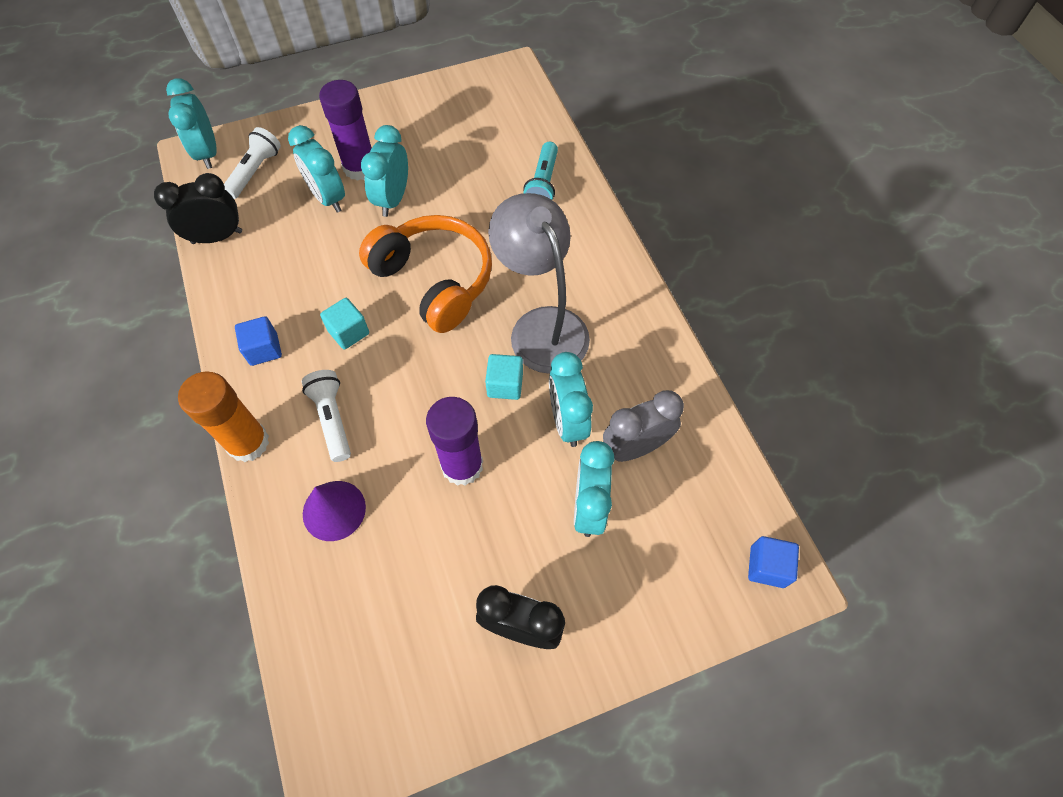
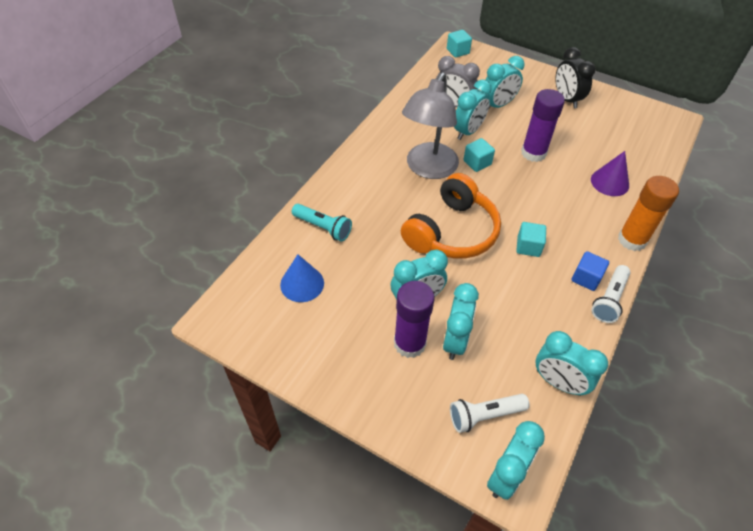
camera: 130 degrees left, 10 degrees down
(217, 237) = (558, 382): black clock -> turquoise clock
(332, 419) = (577, 215): white flashlight -> white flashlight (609, 299)
(434, 280) = (452, 232): orange headphones -> orange headphones turned 150 degrees counterclockwise
(492, 135) = (302, 284): none -> blue cone
(543, 184) = (323, 228): turquoise flashlight -> turquoise flashlight turned 60 degrees clockwise
(767, 566) = (458, 51): blue cube -> turquoise cube

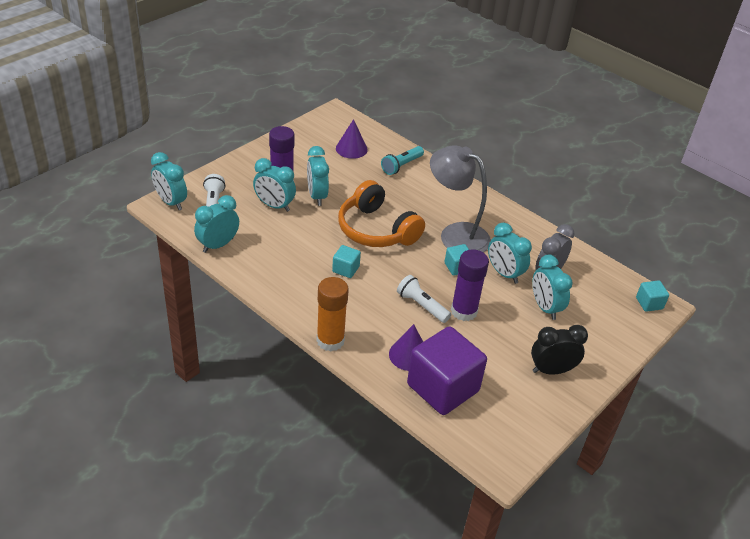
camera: 100 degrees right, 10 degrees down
(302, 284) = (351, 149): blue cone -> purple cone
(586, 278) = (300, 293): blue cube -> none
(609, 299) = (273, 299): white flashlight -> white flashlight (422, 306)
(630, 157) = (443, 388): none -> purple cube

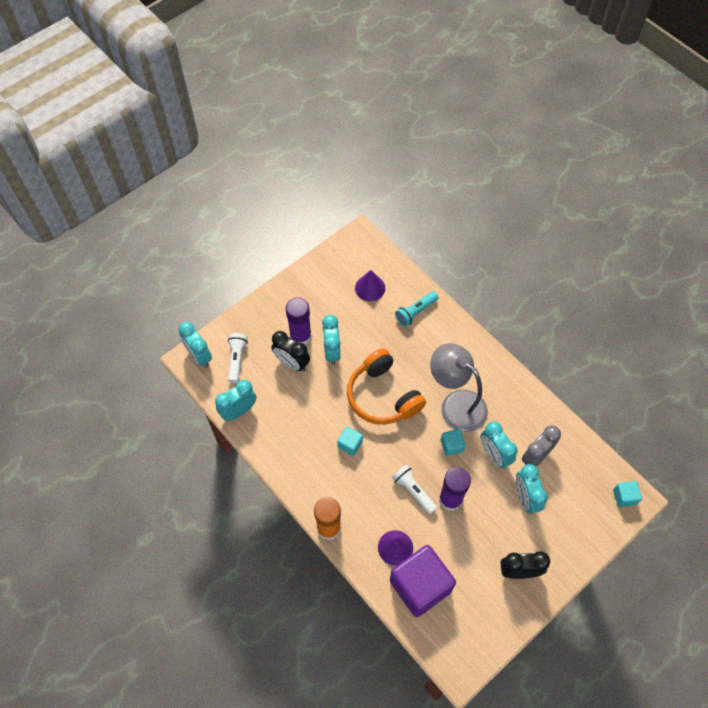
camera: 10 degrees right, 20 degrees up
(274, 206) = (292, 363): turquoise clock -> black clock

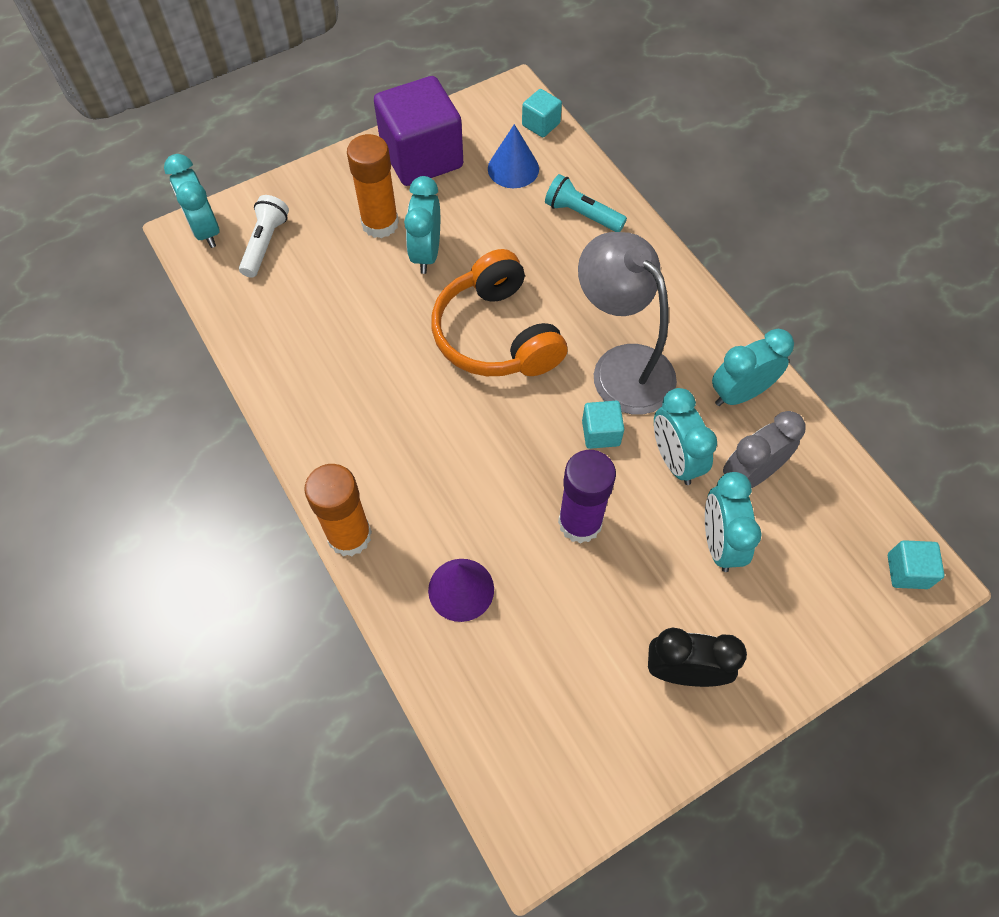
camera: 10 degrees right, 0 degrees up
(239, 411) = (246, 322): turquoise clock -> turquoise clock (739, 393)
(292, 363) = (355, 262): black clock -> none
(300, 336) = (380, 223): purple glue stick -> orange glue stick
(350, 444) = (421, 403): turquoise cube -> turquoise cube (541, 124)
(370, 288) = (513, 168): purple cone -> blue cone
(413, 491) = (515, 498): white flashlight -> none
(415, 312) = (582, 214): turquoise flashlight -> turquoise flashlight turned 60 degrees clockwise
(420, 586) = (491, 665): purple cube -> purple cube (422, 157)

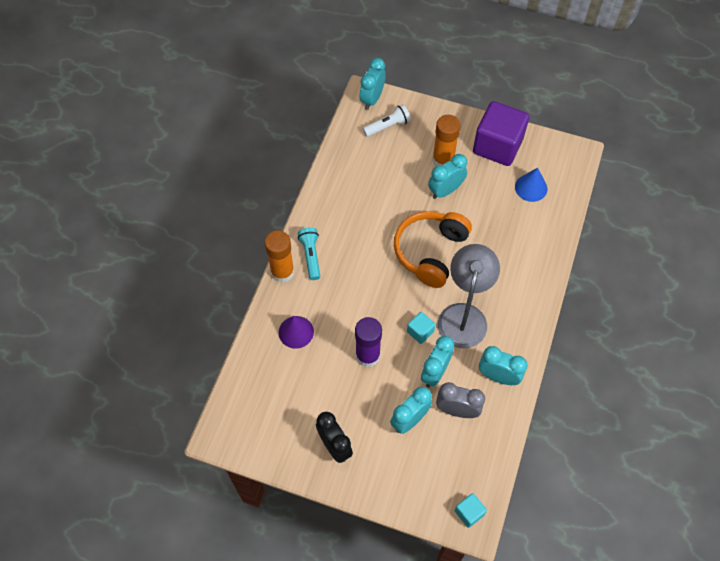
camera: 50 degrees right, 0 degrees up
(541, 124) = (570, 179): turquoise cube -> none
(582, 214) = (534, 236): turquoise flashlight -> turquoise flashlight (311, 256)

